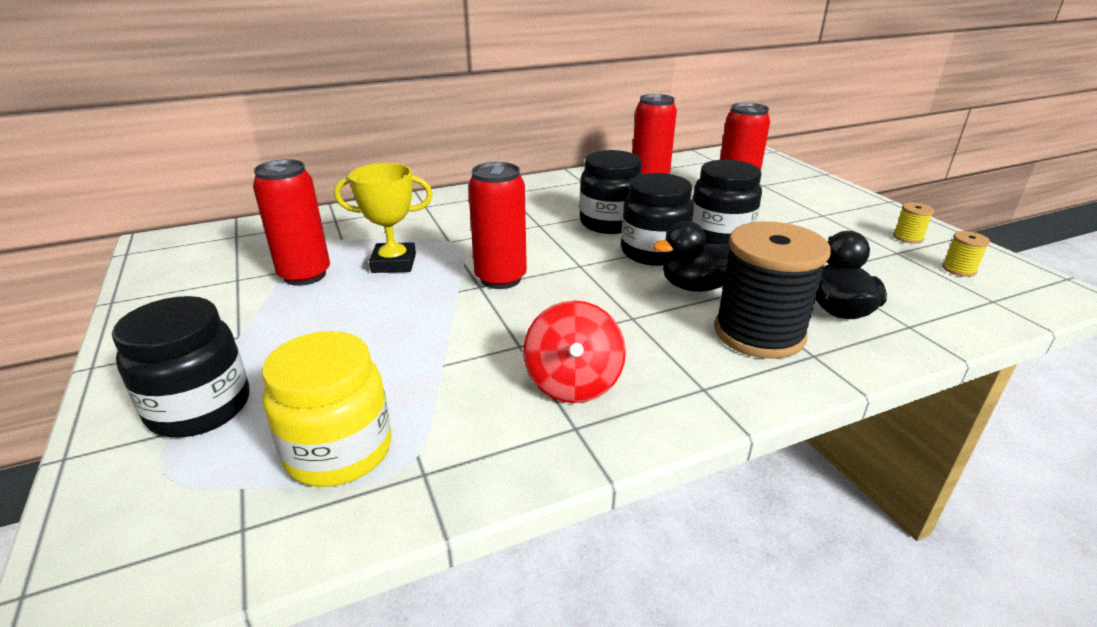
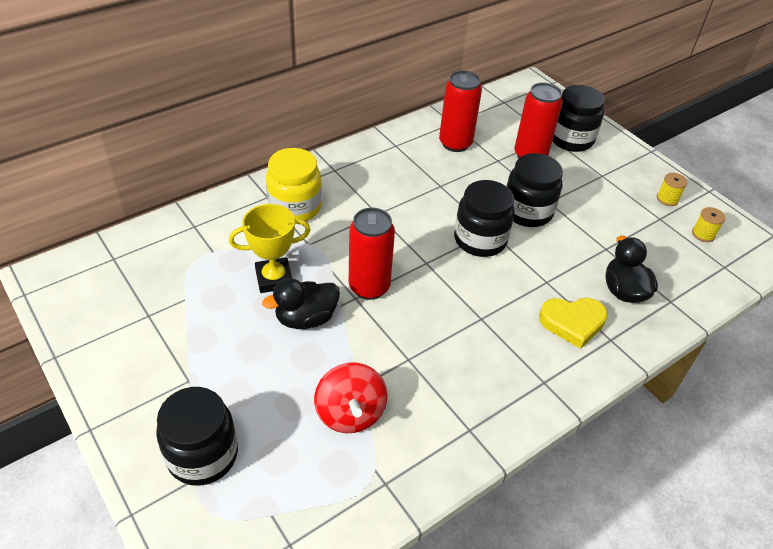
camera: 15 degrees left, 15 degrees up
(305, 275) = (205, 303): red can -> none
(339, 451) = (322, 476): yellow jar -> yellow jar (295, 207)
(573, 383) = (457, 391): red spinning top -> red spinning top (350, 413)
(609, 223) = (435, 205): black jar -> black jar (571, 139)
(696, 287) = (520, 277): black duck -> black duck (306, 318)
(759, 333) = (572, 323): black spool -> yellow heart

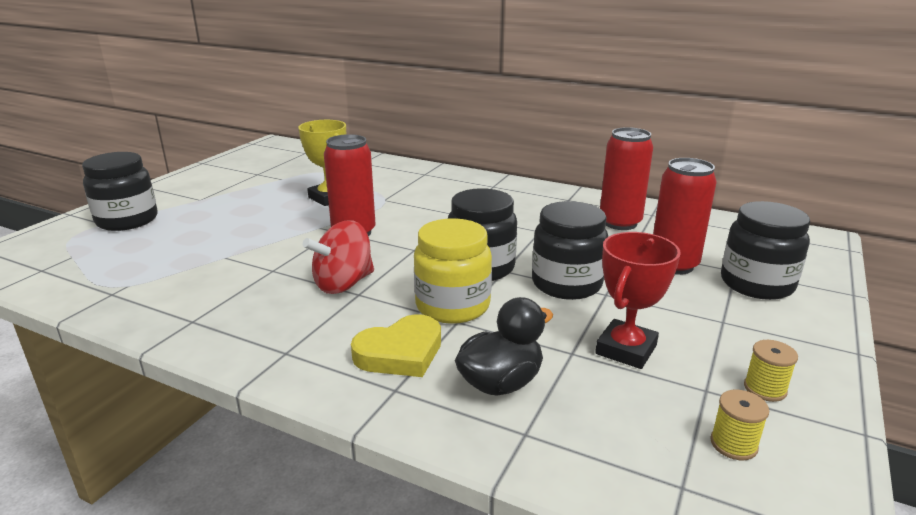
camera: 65 degrees right, 20 degrees down
(295, 207) = (423, 184): yellow jar -> yellow jar (452, 306)
(306, 318) = (292, 219): black duck -> none
(350, 413) = (190, 260): red spinning top -> red spinning top (343, 284)
(572, 323) = (400, 353): yellow heart -> yellow heart turned 90 degrees counterclockwise
(613, 226) = (626, 349): none -> red trophy

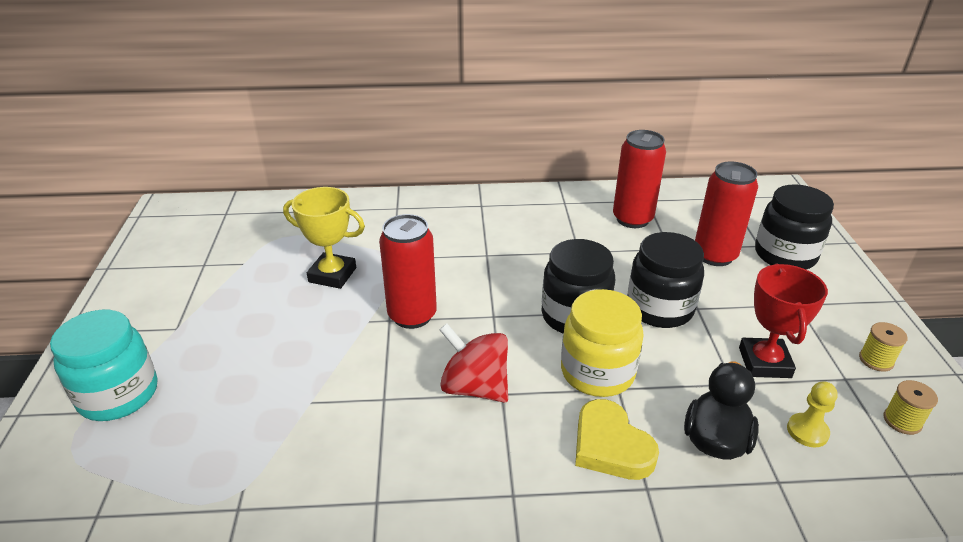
camera: 30 degrees left, 10 degrees up
(127, 220) = (118, 395): black jar -> turquoise jar
(343, 284) = (475, 387): red spinning top -> red spinning top turned 105 degrees clockwise
(400, 353) = (610, 446): yellow heart -> yellow heart turned 120 degrees clockwise
(605, 411) = (807, 431): none -> yellow pawn

